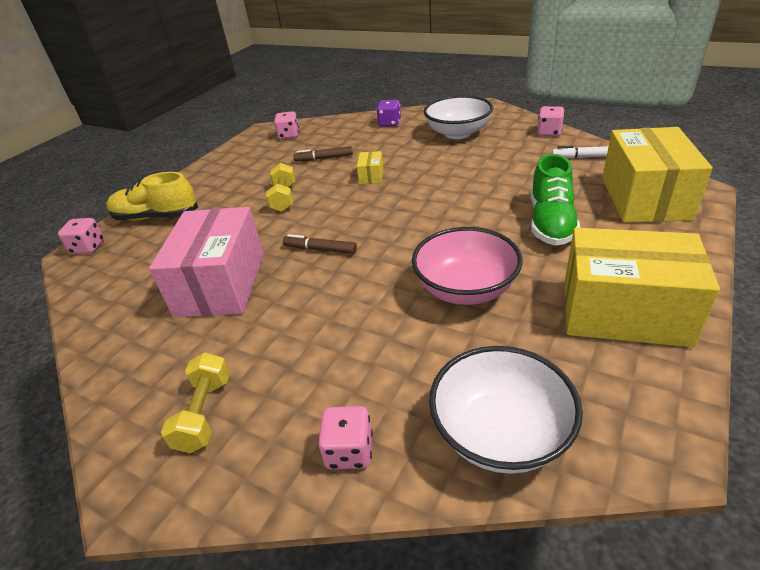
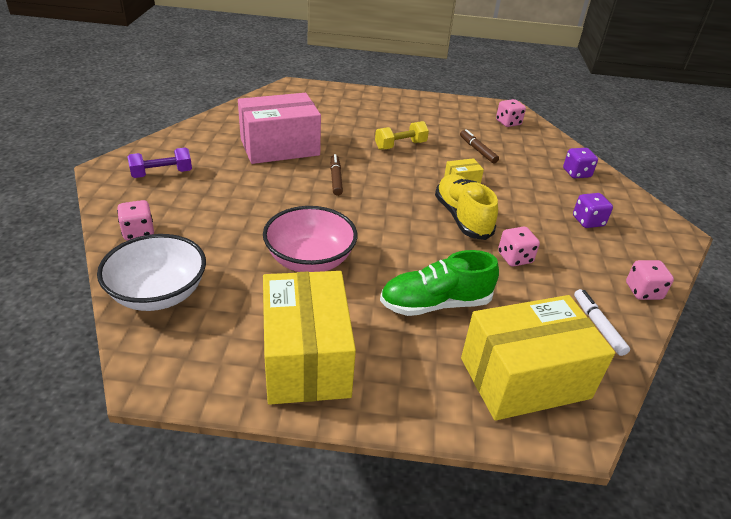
camera: 60 degrees right, 0 degrees up
(88, 247) = (301, 87): pink dice -> pink dice (515, 258)
(156, 217) = (348, 100): yellow shoe -> yellow shoe (462, 218)
(204, 413) = (162, 174): yellow dumbbell -> purple dumbbell
(458, 133) = (588, 221): white bowl -> purple dice

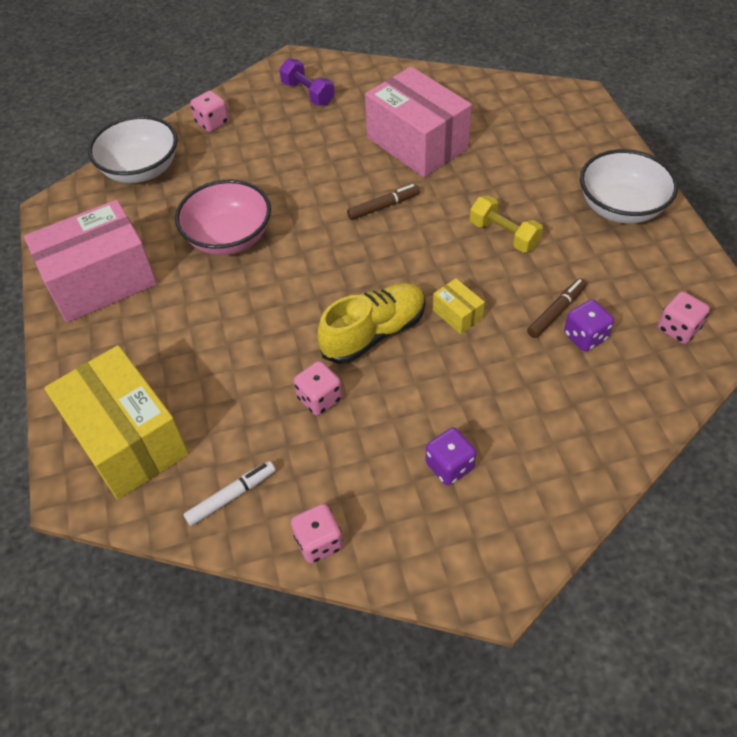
camera: 75 degrees right, 15 degrees up
(306, 358) = (101, 281): yellow box -> pink box
(405, 106) = (621, 207): none -> white bowl
(435, 304) = (206, 347): green shoe -> none
(576, 173) = (579, 438): purple dice -> purple dice (585, 336)

